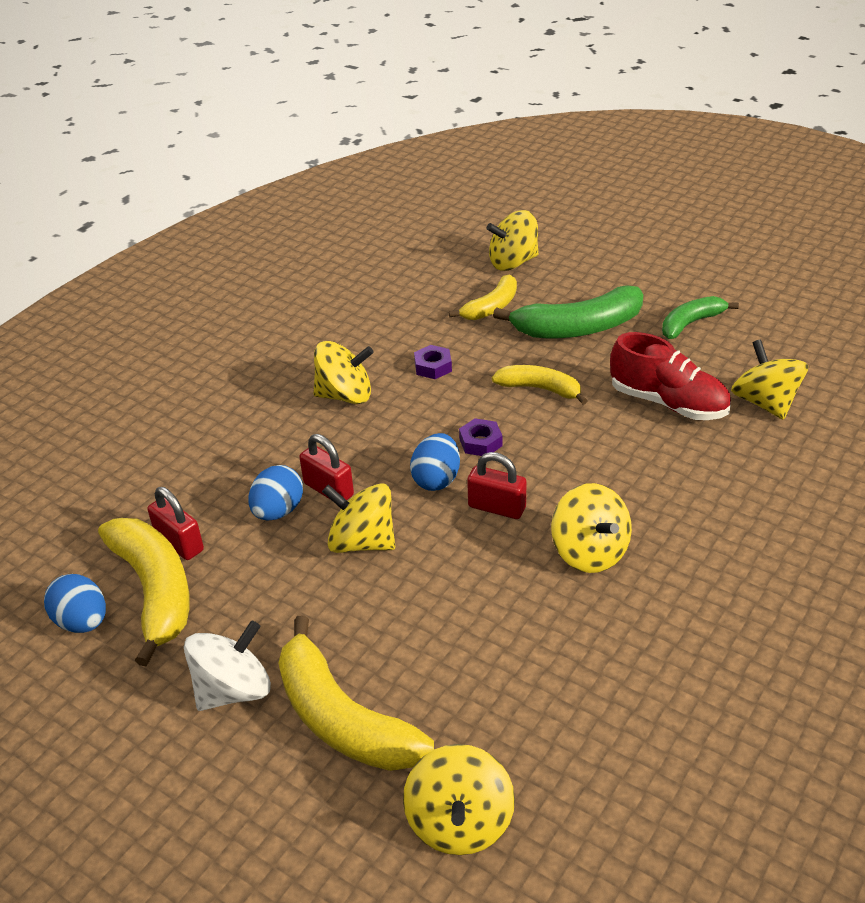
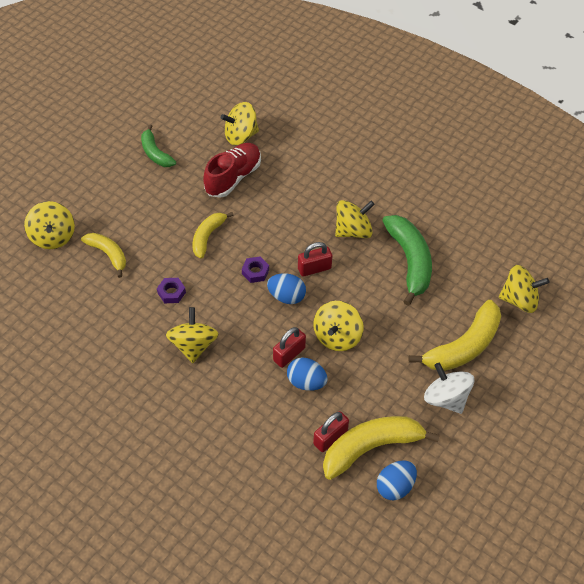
camera: 90 degrees left, 15 degrees up
(497, 507) = (314, 268): red padlock -> red padlock turned 45 degrees clockwise
(578, 328) = (146, 210): green banana -> green banana (409, 261)

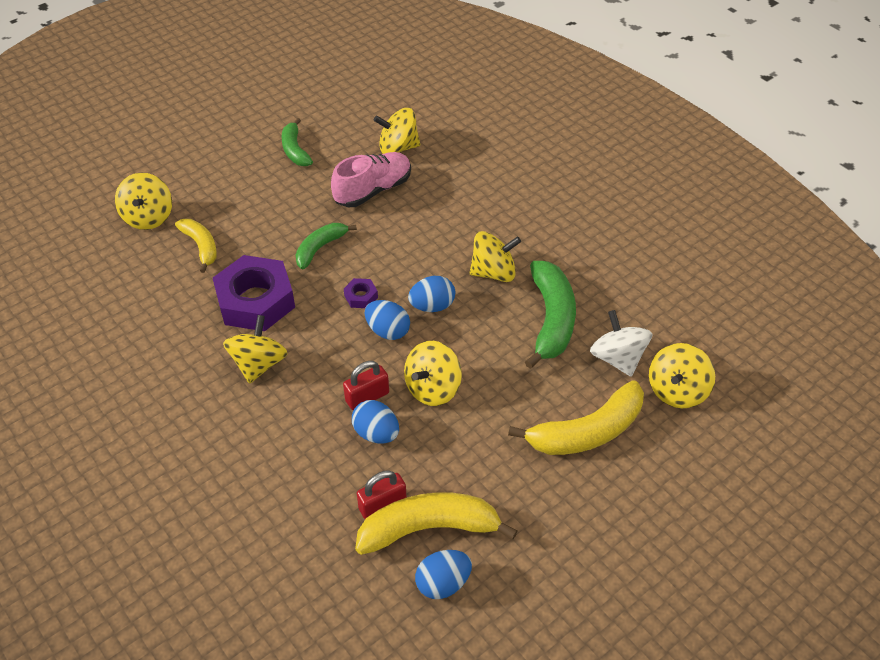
camera: 15 degrees right, 5 degrees down
(171, 292) = (256, 301): purple nut -> purple nut, size x2.40
(208, 237) = (320, 248): yellow banana -> green banana
(233, 177) = (373, 190): red shoe -> pink shoe
(314, 268) = (432, 306): red padlock -> blue egg
(446, 398) = (544, 489): white spinning top -> white spinning top (617, 358)
(519, 299) = (676, 390): yellow spinning top -> yellow spinning top turned 105 degrees clockwise

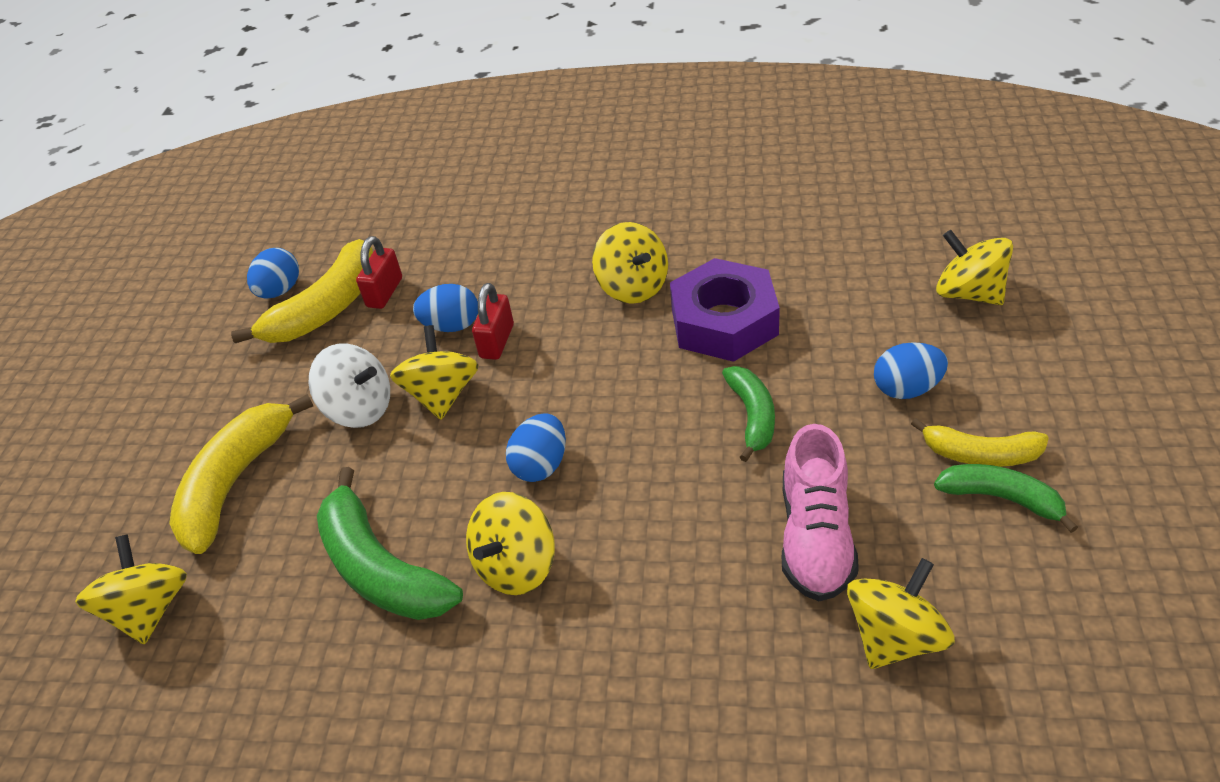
camera: 140 degrees right, 5 degrees down
(201, 246) = (865, 315): yellow banana -> yellow banana (980, 454)
(361, 296) = (630, 410): purple nut -> none
(388, 331) = (554, 404): blue egg -> blue egg (906, 389)
(617, 358) = (255, 589): white spinning top -> white spinning top (359, 408)

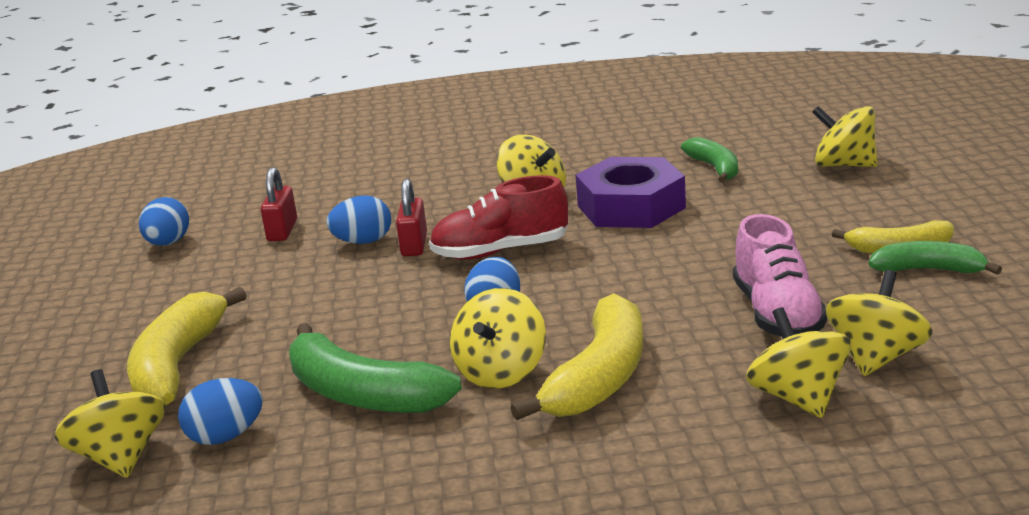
camera: 15 degrees left, 20 degrees down
(326, 308) = (224, 248): yellow banana -> yellow banana (599, 377)
(359, 408) = (291, 303): white spinning top -> none
(442, 395) = (374, 283): yellow spinning top -> yellow spinning top (798, 398)
(574, 369) = (500, 251): none -> red shoe
(752, 416) = (684, 256): green banana -> green banana (715, 168)
(906, 389) = (816, 222): blue egg -> blue egg (226, 436)

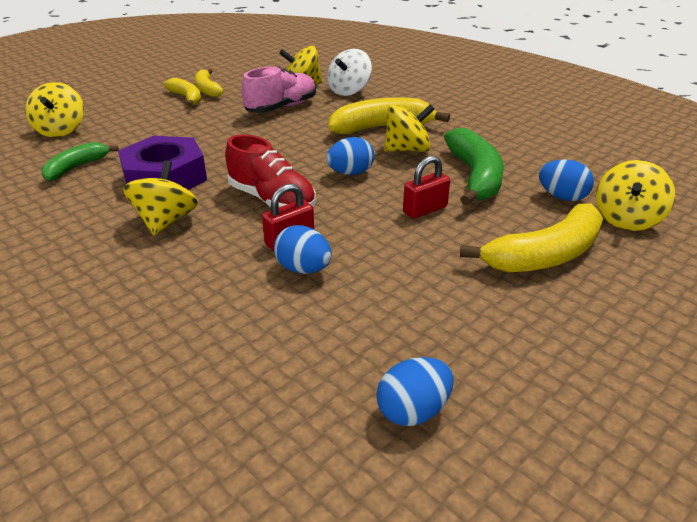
camera: 130 degrees left, 10 degrees up
(282, 231) = (319, 333): red padlock -> red padlock (425, 210)
(798, 398) = (349, 91): yellow spinning top -> white spinning top
(929, 270) = (207, 89): green banana -> yellow banana

